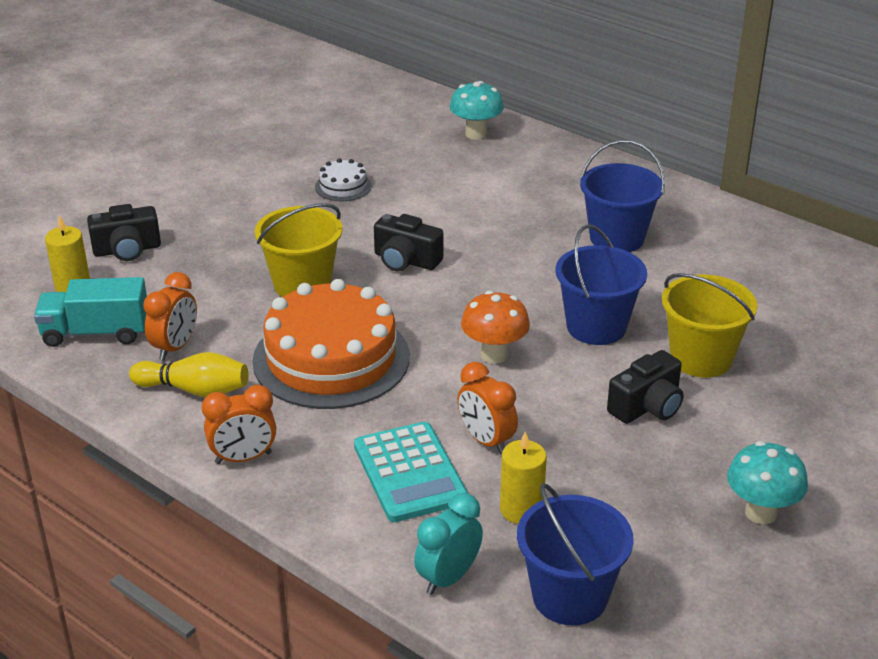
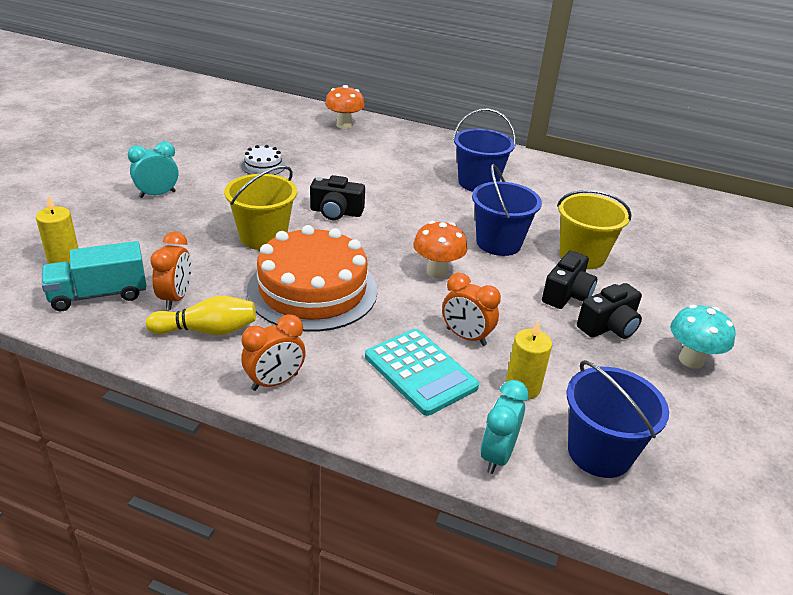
camera: 20 degrees left, 0 degrees up
(127, 250) = (103, 226): black camera -> black camera (609, 326)
(201, 214) = (157, 194): none -> turquoise clock
(476, 134) = (344, 125): turquoise mushroom -> orange mushroom

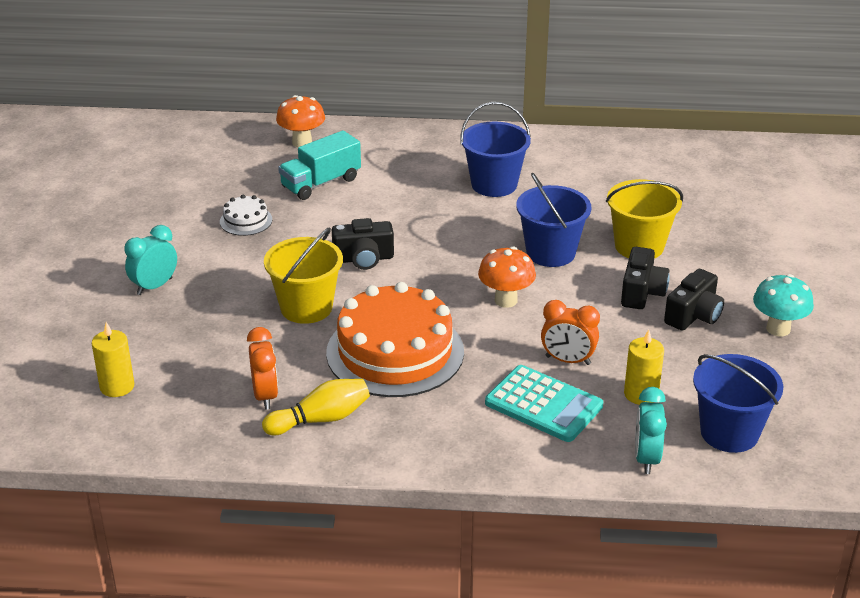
camera: 15 degrees left, 0 degrees up
(99, 295) = (185, 413): turquoise truck -> turquoise truck (321, 183)
(275, 382) = (418, 449): orange clock -> none

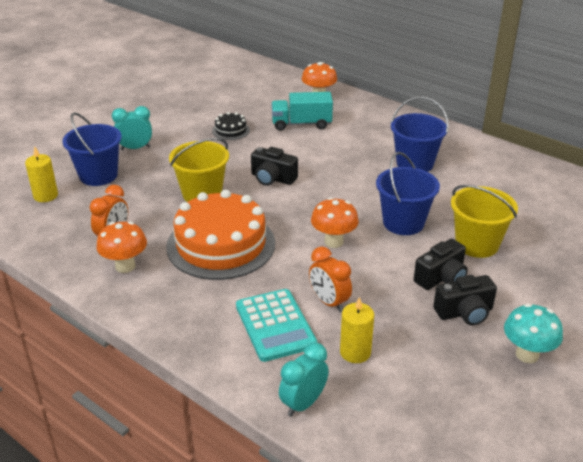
camera: 35 degrees right, 0 degrees up
(246, 220) = (231, 130): white cake -> black cake
(320, 419) = (125, 266): yellow bowling pin -> orange mushroom
(729, 433) = (392, 418): blue bucket -> blue bucket (98, 175)

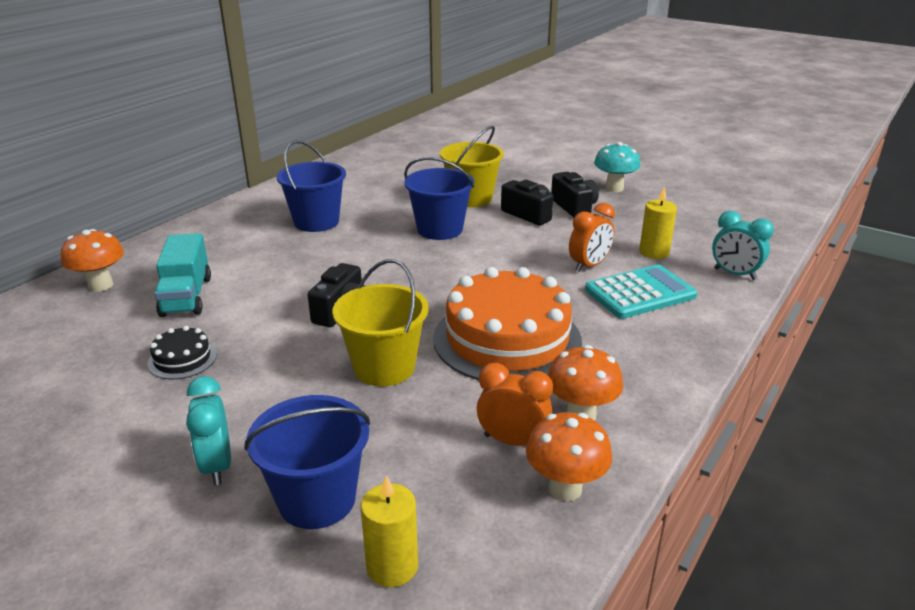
camera: 95 degrees left, 5 degrees down
(333, 242) = (483, 266): orange mushroom -> orange mushroom (565, 488)

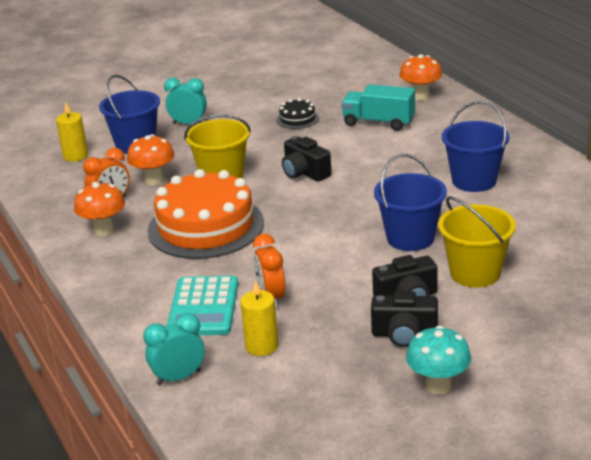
camera: 120 degrees right, 0 degrees up
(565, 488) = (61, 208): orange mushroom -> orange mushroom (154, 180)

